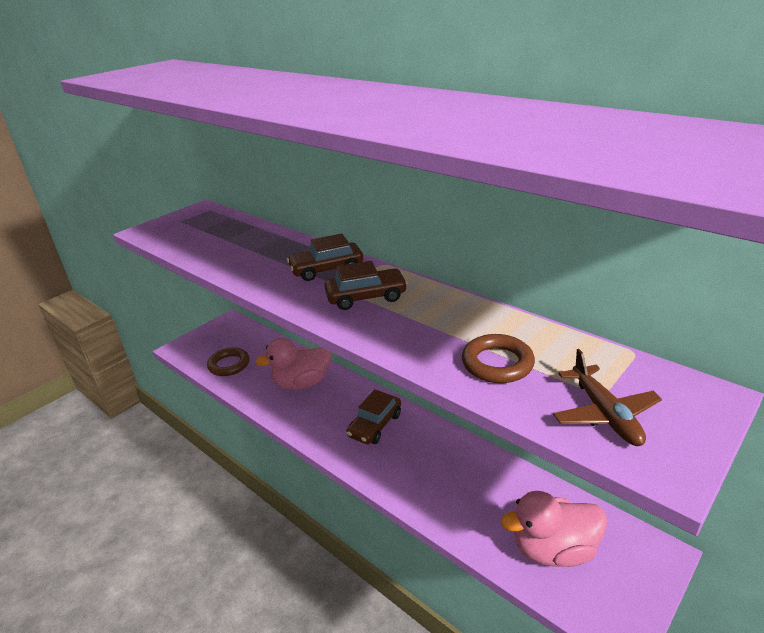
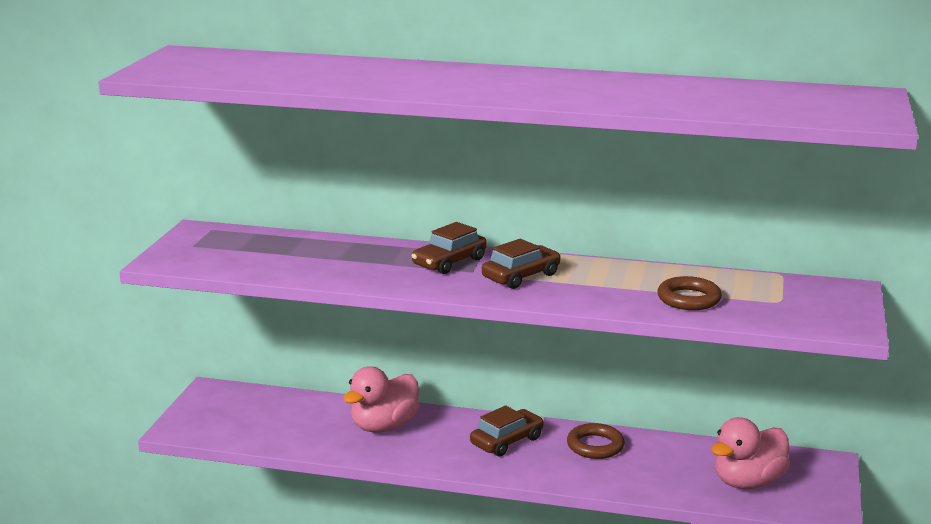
camera: 30 degrees left, 10 degrees down
(229, 365) = (269, 430): brown ring -> brown ring (595, 446)
(375, 425) = (507, 441): brown car -> brown car turned 135 degrees counterclockwise
(605, 414) = (792, 311): brown plane -> none

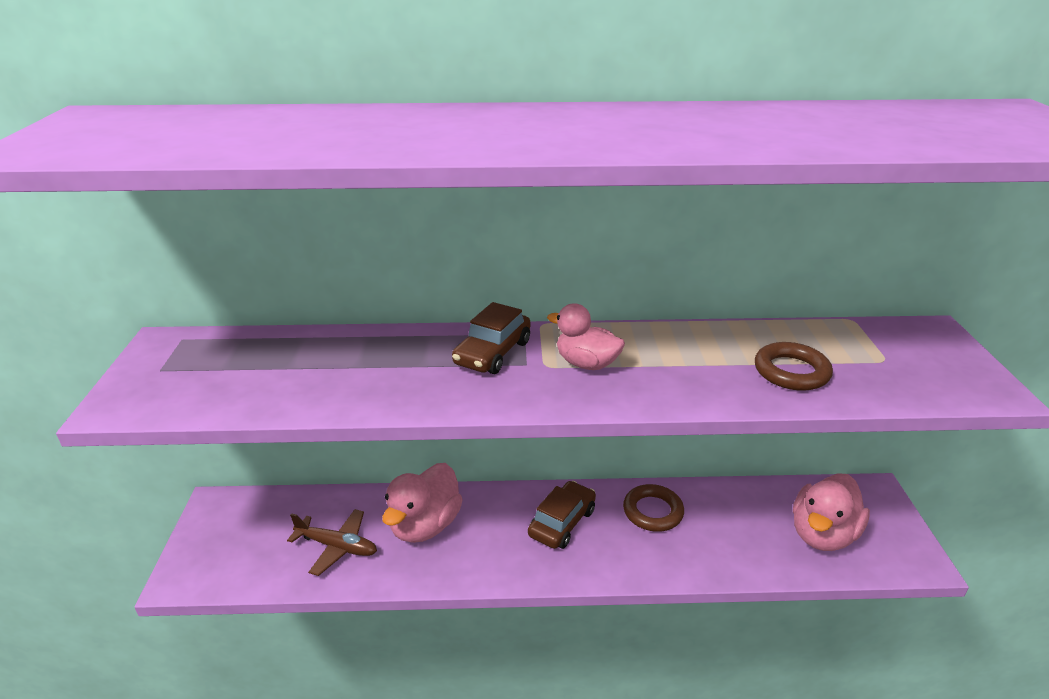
camera: 15 degrees left, 10 degrees up
(305, 429) = (337, 547): none -> brown plane
(521, 276) = (586, 364): brown car -> pink duck

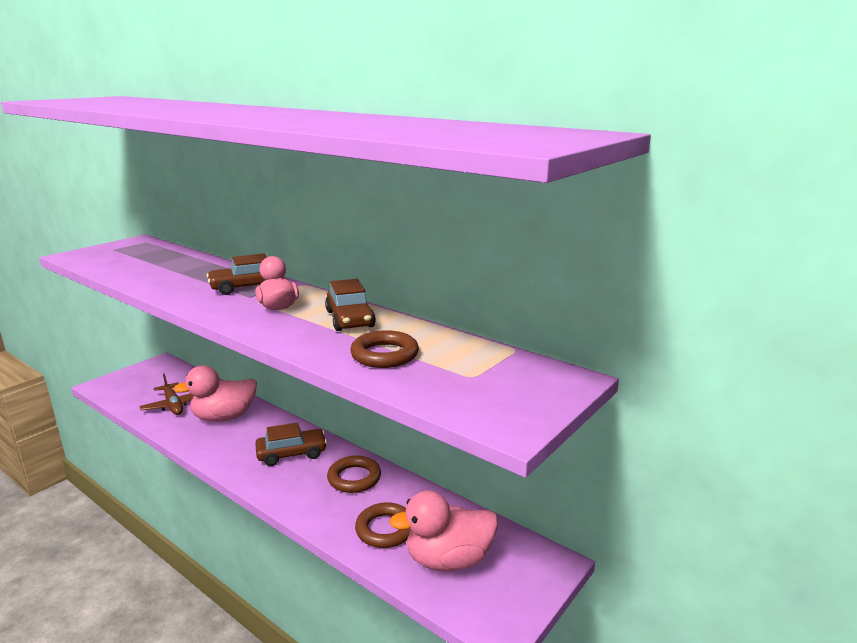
camera: 40 degrees right, 10 degrees down
(680, 347) = (350, 319): none -> brown car
(747, 541) = (385, 529): none -> brown ring

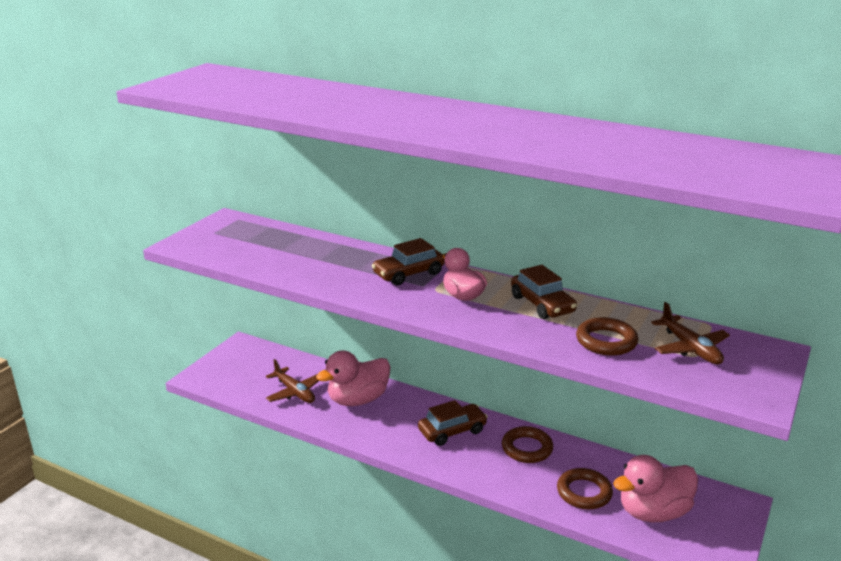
camera: 10 degrees left, 5 degrees up
(472, 368) = (690, 348): none -> brown plane

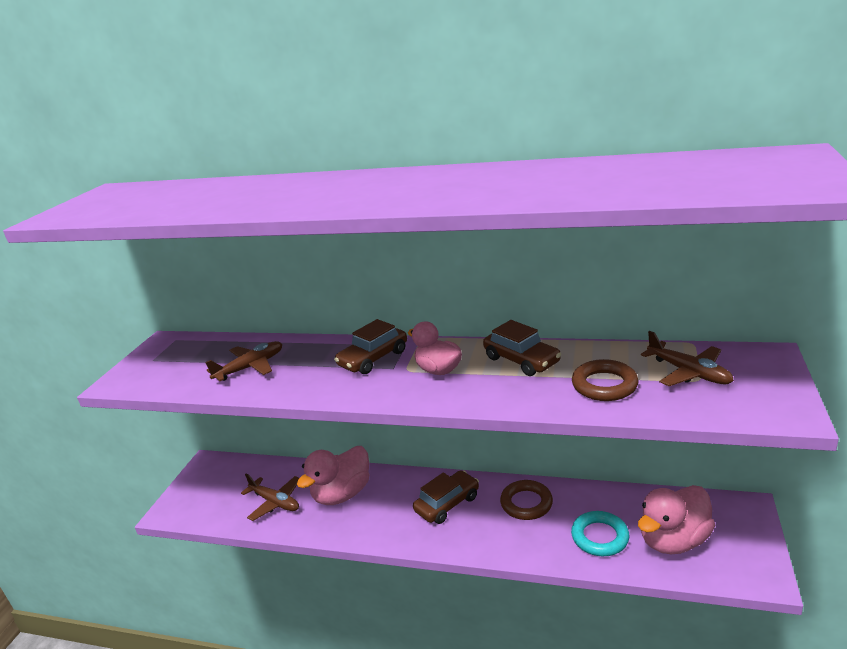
camera: 10 degrees left, 0 degrees up
(297, 257) = (250, 367): none -> brown plane
(584, 492) = (600, 537): brown ring -> turquoise ring

